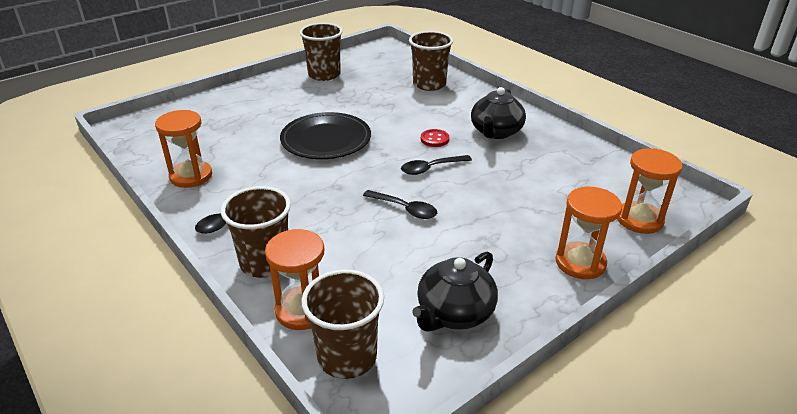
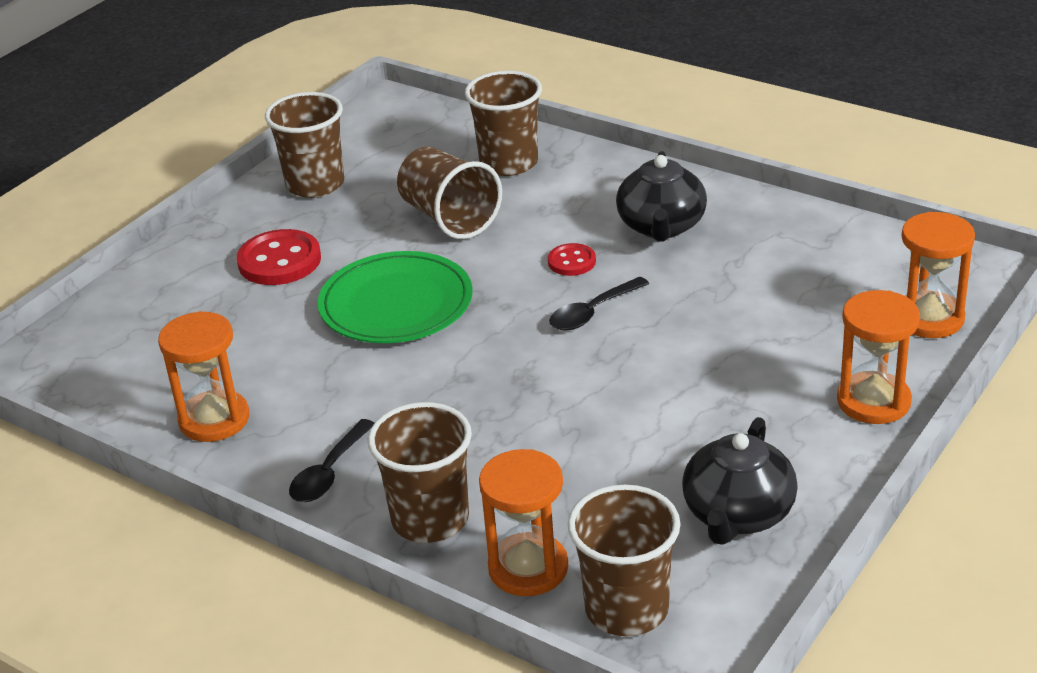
camera: 15 degrees left, 0 degrees up
(281, 106) = (279, 261): none -> red button
(326, 140) = (396, 304): black plate -> green plate
(381, 104) = (449, 218): none -> brown cup
(405, 209) = (589, 387): black spoon -> none

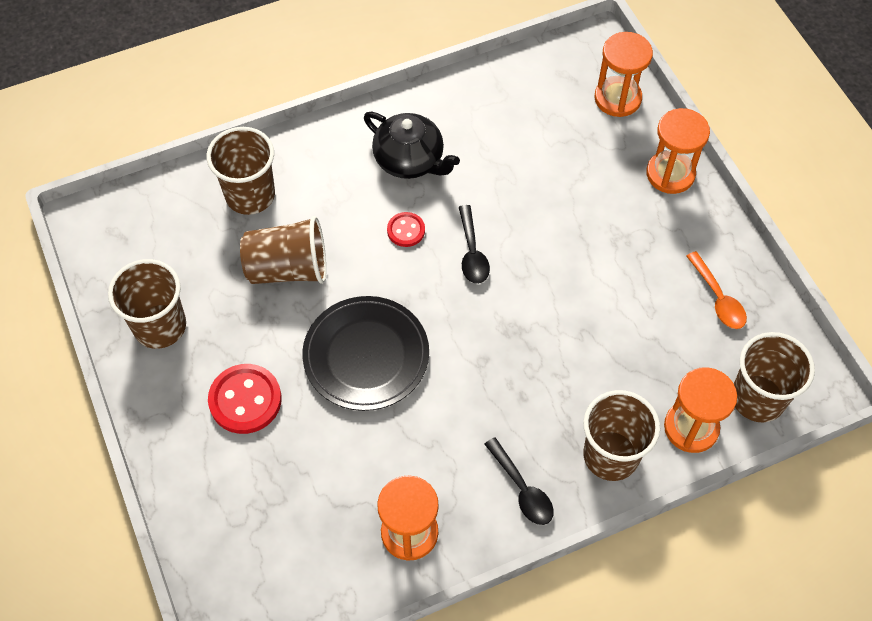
camera: 60 degrees left, 25 degrees up
(396, 304) = (366, 355): green plate -> black plate
(737, 514) = (718, 298): black teapot -> orange spoon

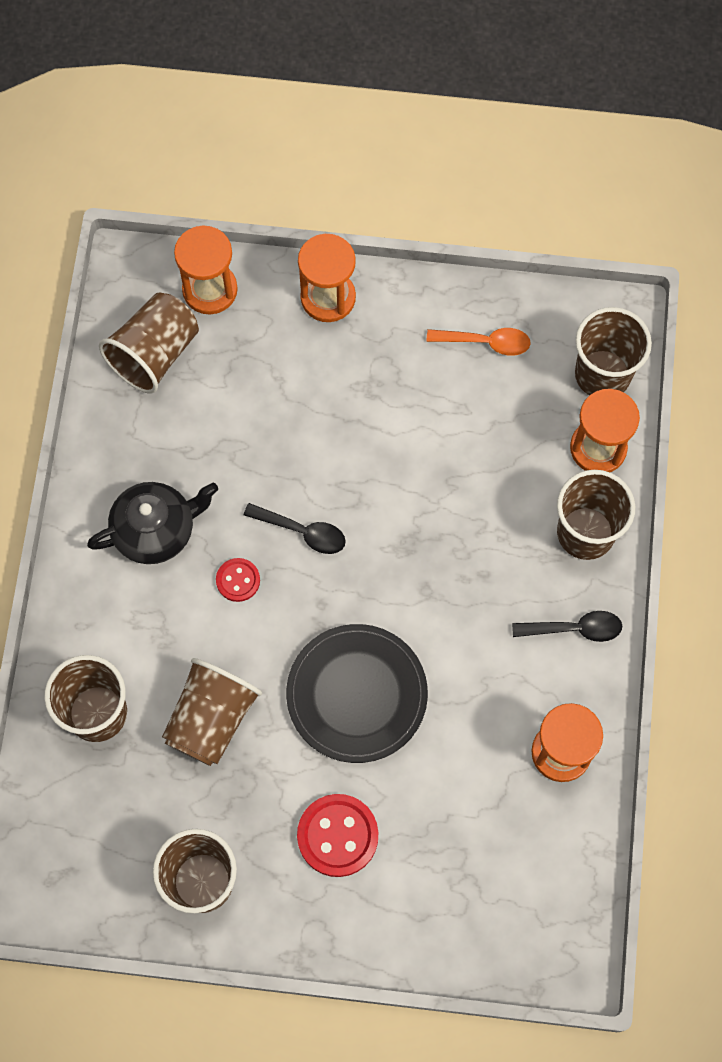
camera: 60 degrees left, 10 degrees up
(543, 91) = (155, 354): none -> brown cup

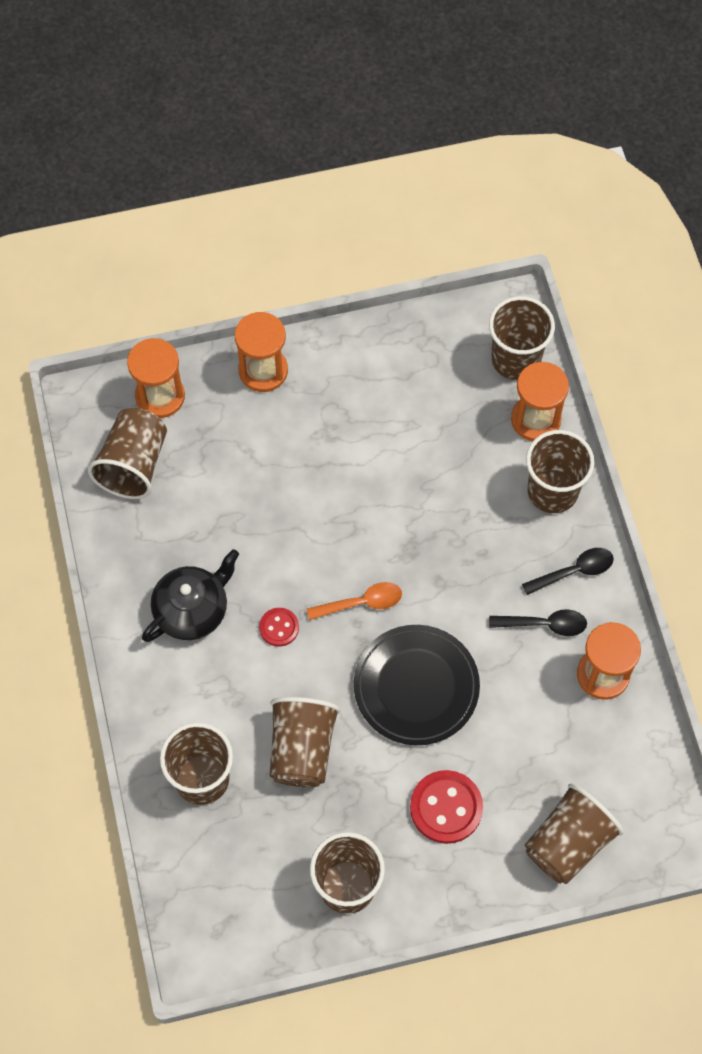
camera: 20 degrees left, 5 degrees down
(302, 532) = (318, 569): black spoon -> black spoon (544, 624)
(452, 921) = (568, 843): none -> brown cup
(486, 342) = (409, 364): orange spoon -> orange spoon (361, 603)

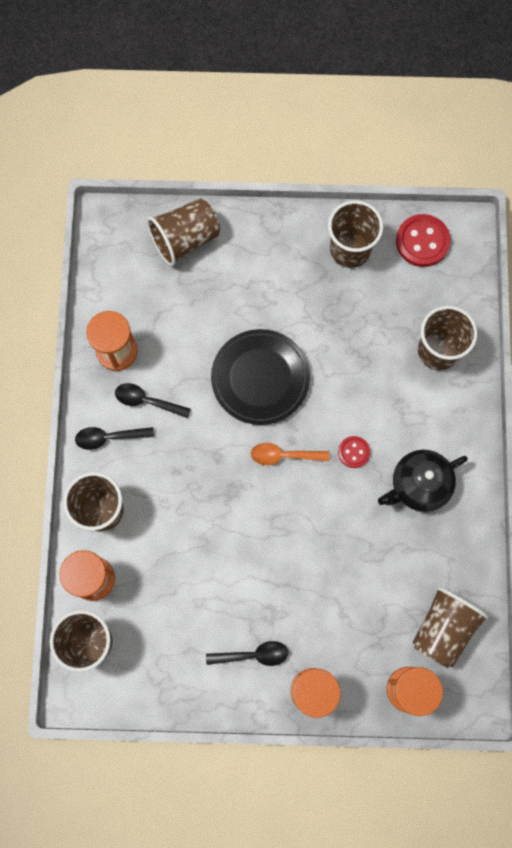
camera: 165 degrees left, 10 degrees up
(302, 749) = (358, 353): brown cup -> none
(336, 389) = (253, 655): none -> black spoon
(446, 808) = (264, 285): red button -> red button (422, 241)

